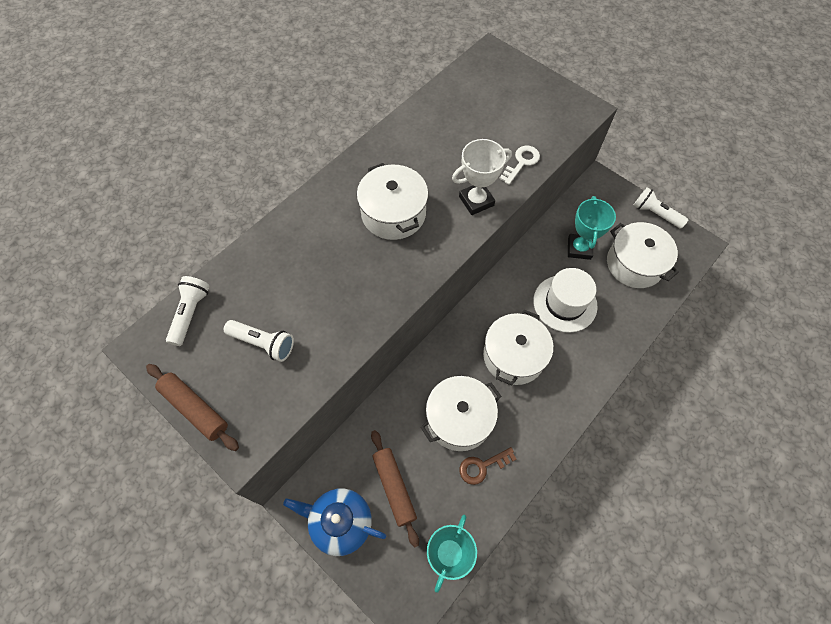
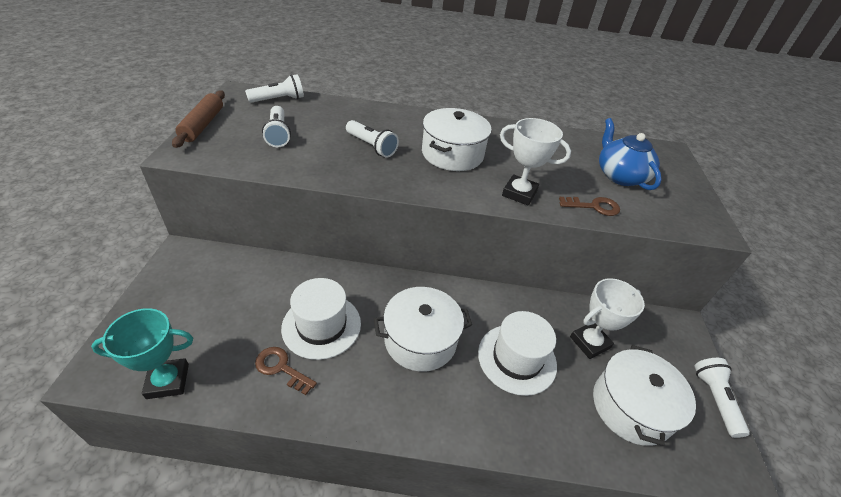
camera: 50 degrees right, 20 degrees down
(339, 271) = (371, 146): none -> white flashlight
(340, 522) = (172, 285): blue teapot -> blue teapot (620, 175)
(394, 487) = (223, 308): brown rolling pin -> none
(459, 419) = (321, 325): white pot -> white hat
(521, 162) = (594, 206): white key -> brown key
(579, 248) = (589, 342): turquoise trophy -> white trophy

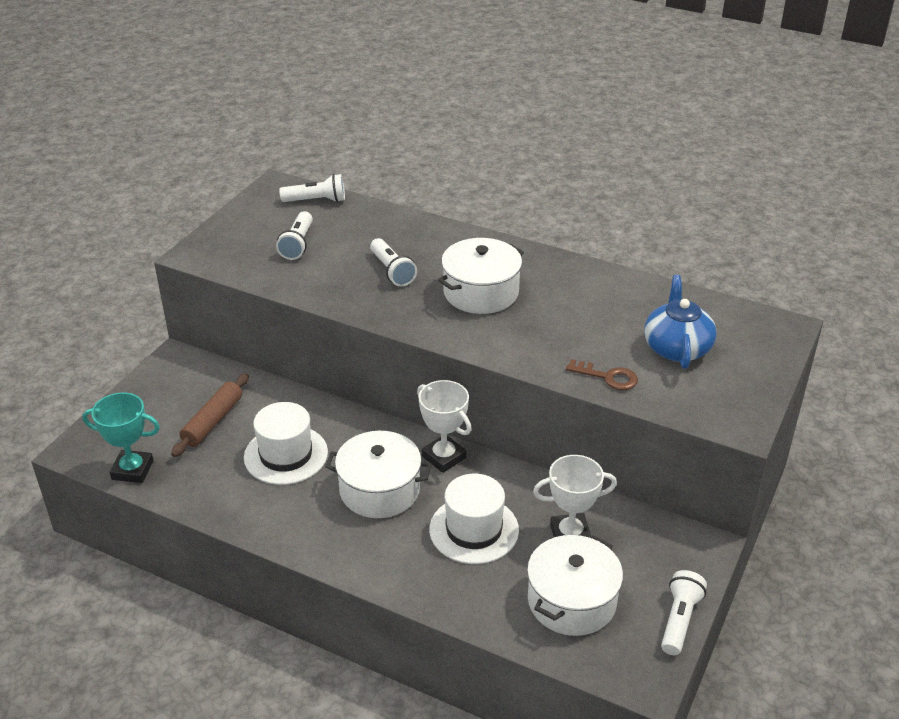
camera: 25 degrees right, 5 degrees down
(203, 125) = (225, 224): brown rolling pin -> brown rolling pin (213, 421)
(281, 368) = (233, 483): brown key -> none
(519, 193) = (528, 348): white trophy -> white trophy (444, 457)

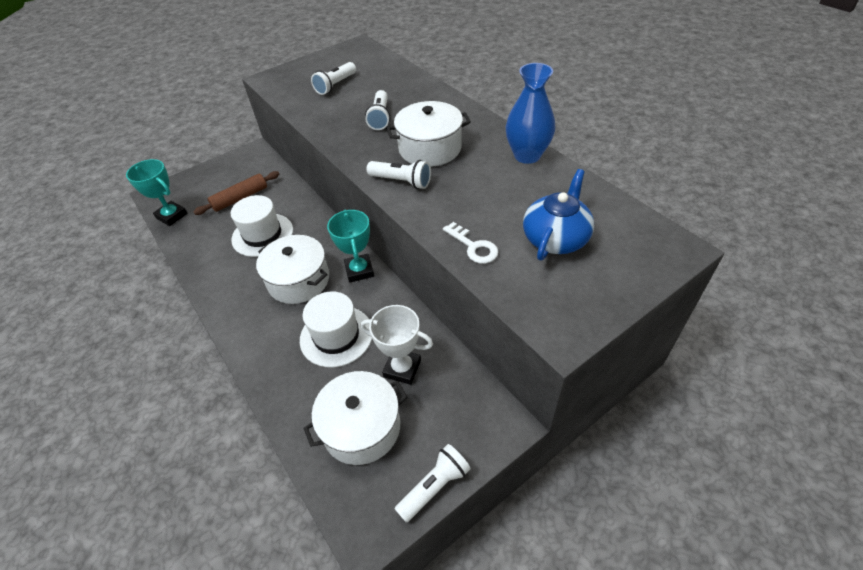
camera: 30 degrees right, 10 degrees up
(316, 200) = (374, 59): white flashlight -> white flashlight (401, 181)
(444, 457) = (359, 270): white trophy -> turquoise trophy
(589, 275) = (527, 155): none -> blue vase
(607, 377) = (473, 246): brown key -> white key

